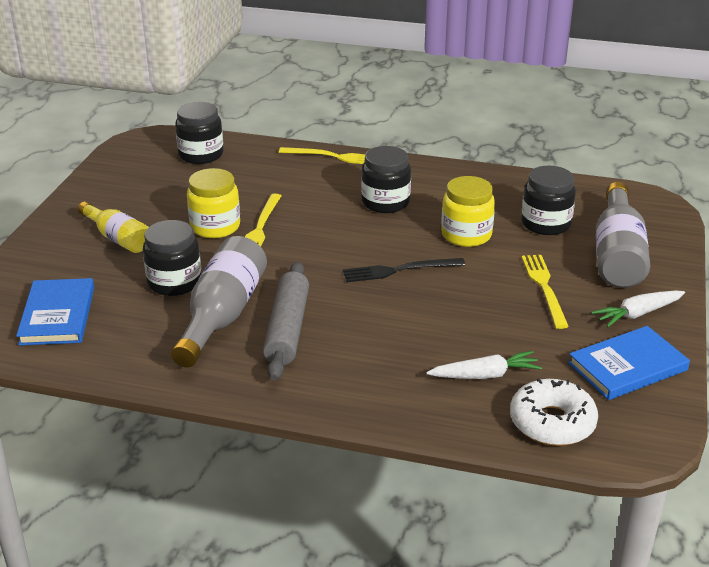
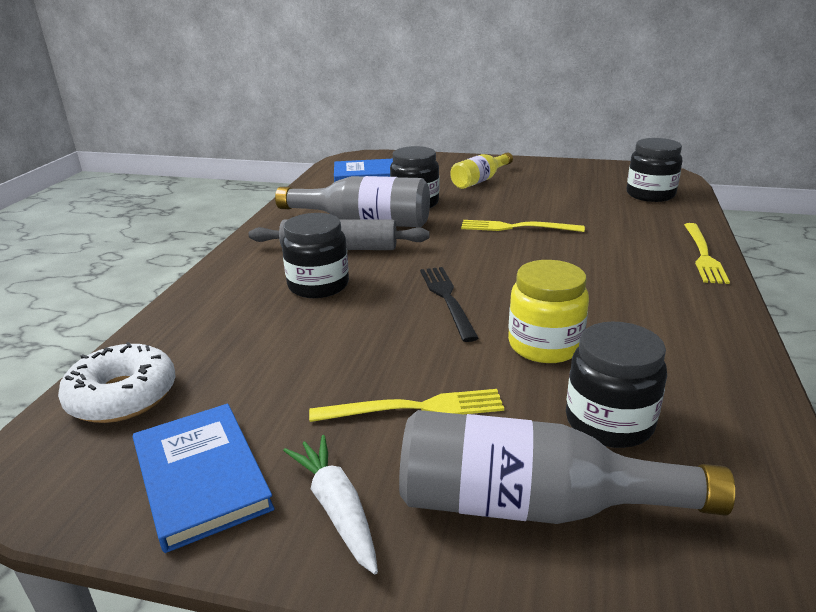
camera: 90 degrees right, 5 degrees down
(215, 227) = (511, 210): yellow jar -> none
(385, 202) = (605, 288): black jar -> black jar (318, 285)
(485, 375) = (230, 352): white carrot -> none

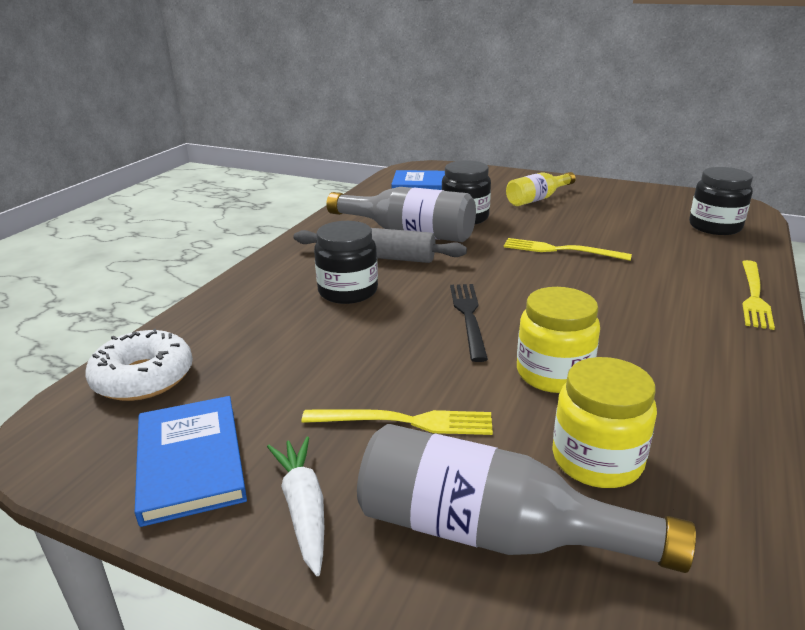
camera: 10 degrees right, 0 degrees up
(609, 422) = (597, 460): black jar -> yellow jar

